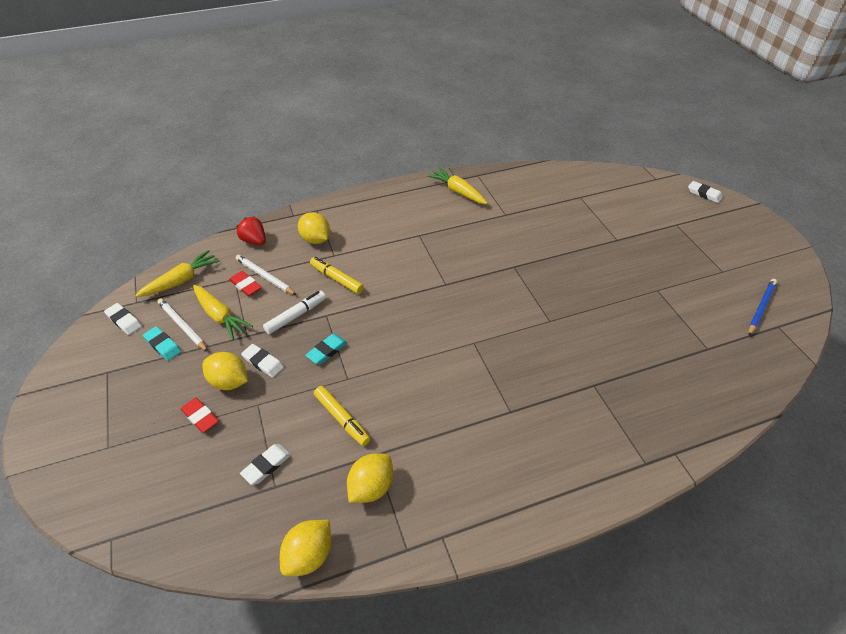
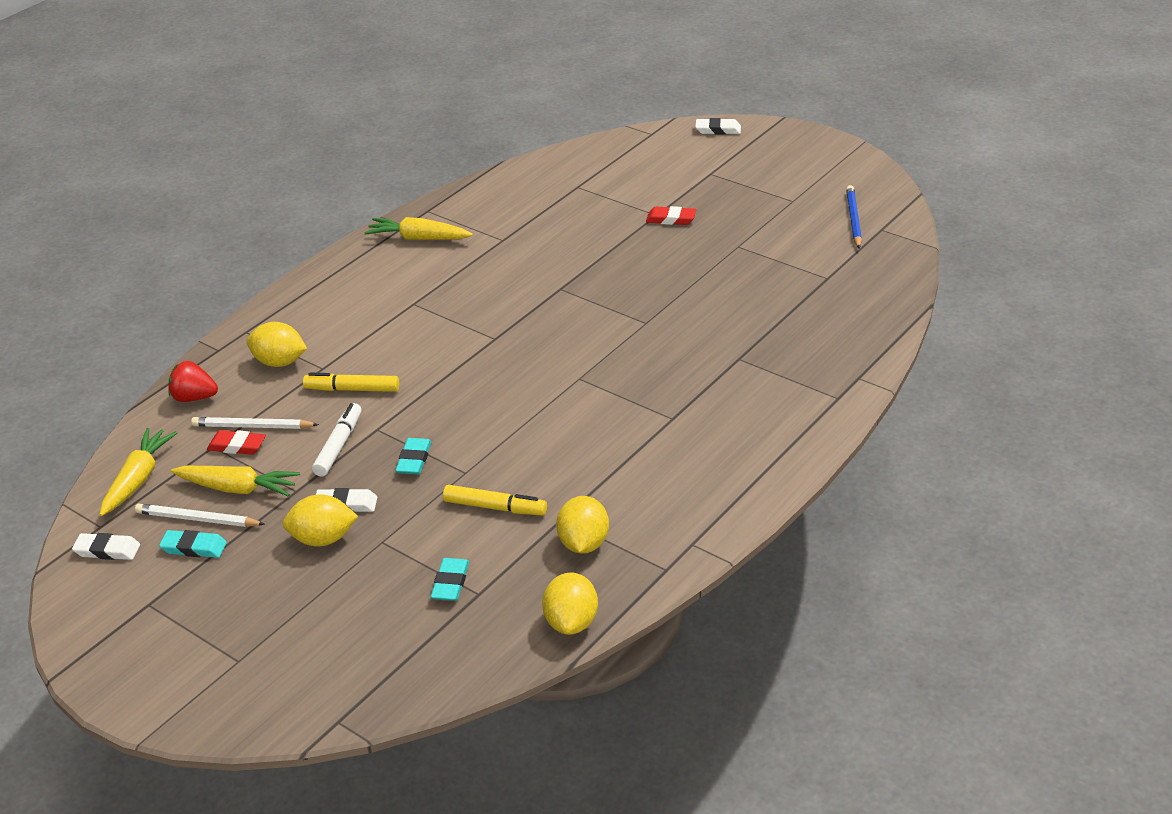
camera: 30 degrees left, 10 degrees down
(200, 417) = (323, 583): red eraser -> red eraser (671, 219)
(266, 466) = (450, 583): white eraser -> turquoise eraser

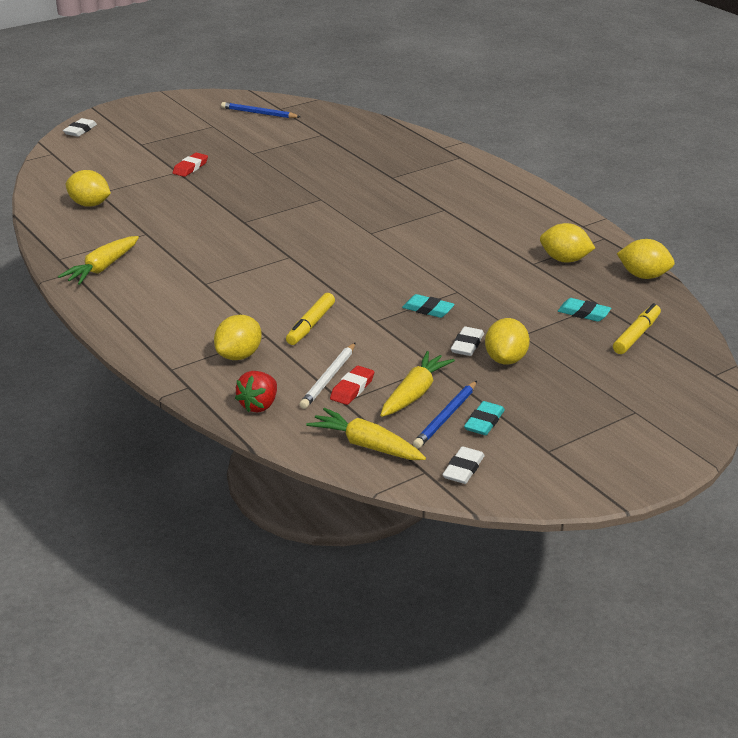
camera: 75 degrees left, 5 degrees down
(198, 519) = (446, 417): white pencil -> blue pencil
(338, 446) = (386, 340): white marker -> none
(495, 507) = (506, 285): yellow marker -> yellow marker (636, 335)
(547, 190) = (89, 204): none -> yellow lemon

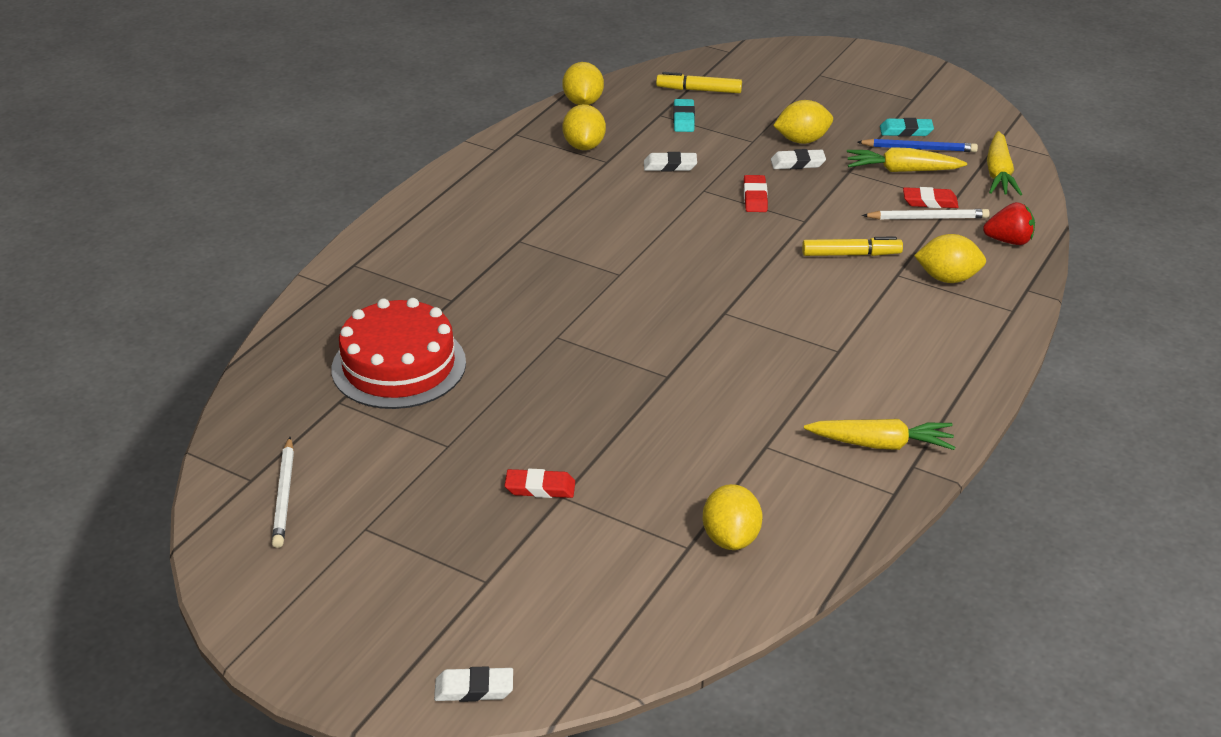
camera: 115 degrees left, 5 degrees up
(259, 113) = (284, 495): blue pencil -> white pencil
(338, 153) = (399, 365): none -> red cake
(428, 309) = (755, 197): turquoise eraser -> red eraser
(463, 469) = (976, 127): white eraser -> white eraser (670, 166)

